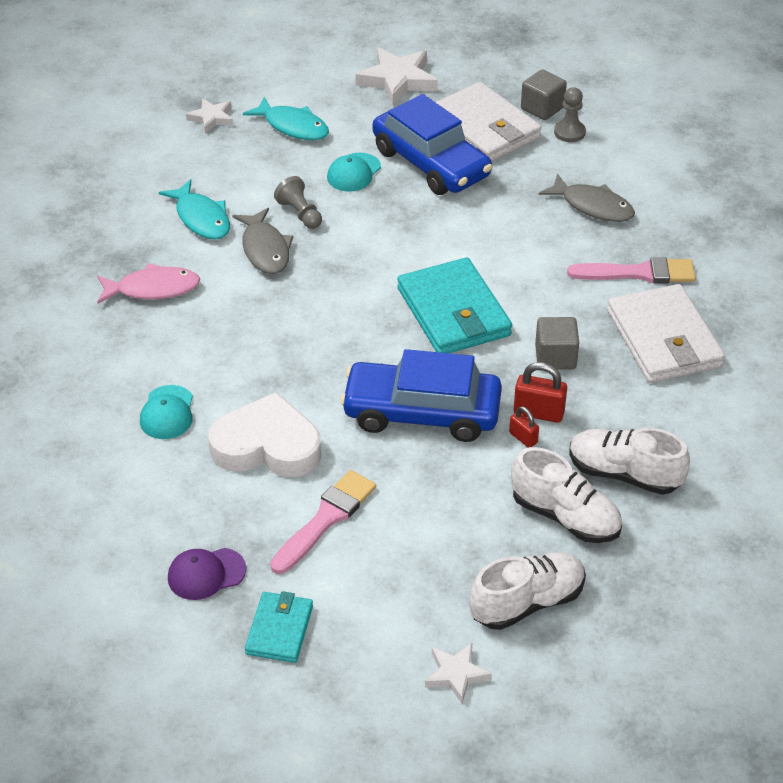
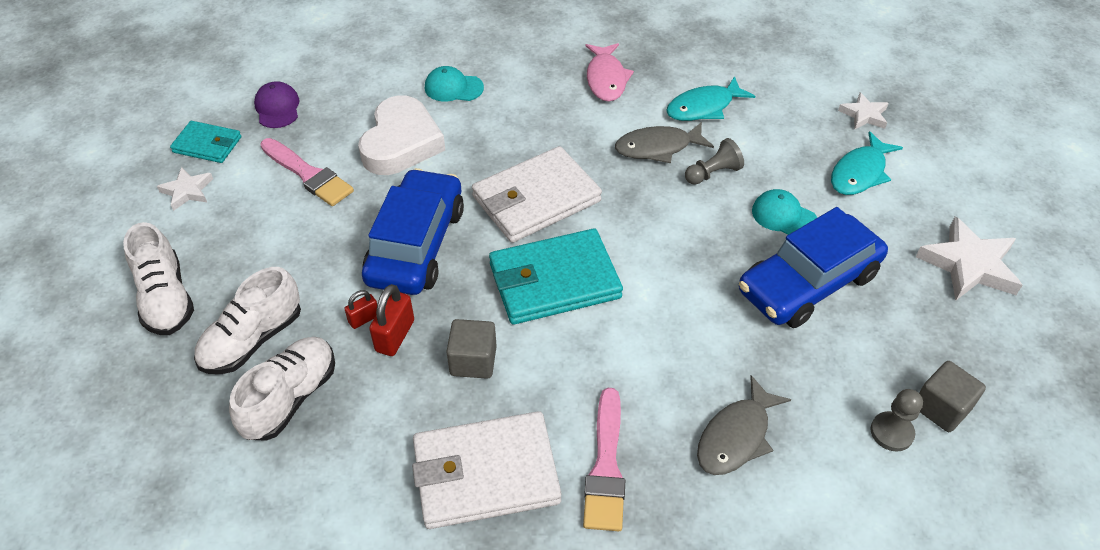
camera: 95 degrees right, 5 degrees up
(456, 674) = (116, 244): white star -> white star (187, 191)
(484, 128) = (886, 340): white wallet -> white wallet (536, 199)

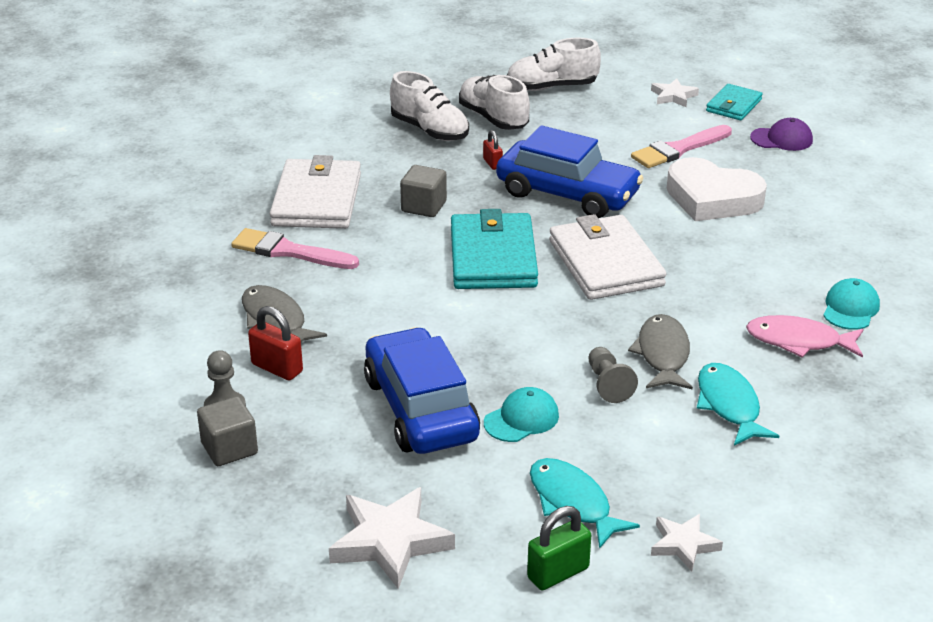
camera: 105 degrees right, 15 degrees down
(395, 336) = (468, 175): red padlock -> red padlock (277, 368)
(453, 88) = (798, 237): turquoise cap -> turquoise cap (850, 308)
(933, 169) = (558, 573): none -> green padlock

